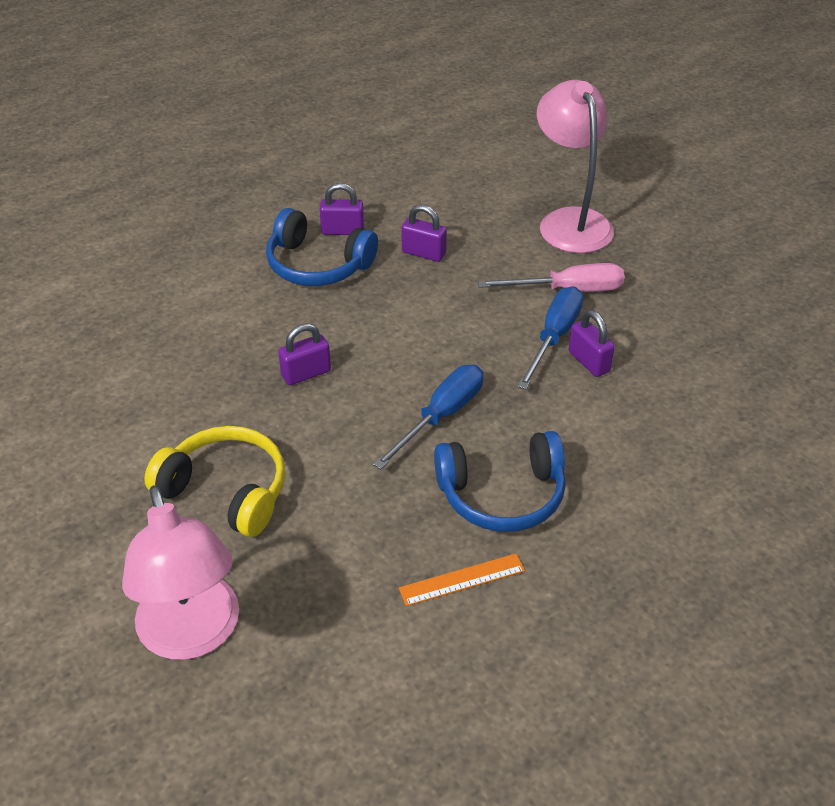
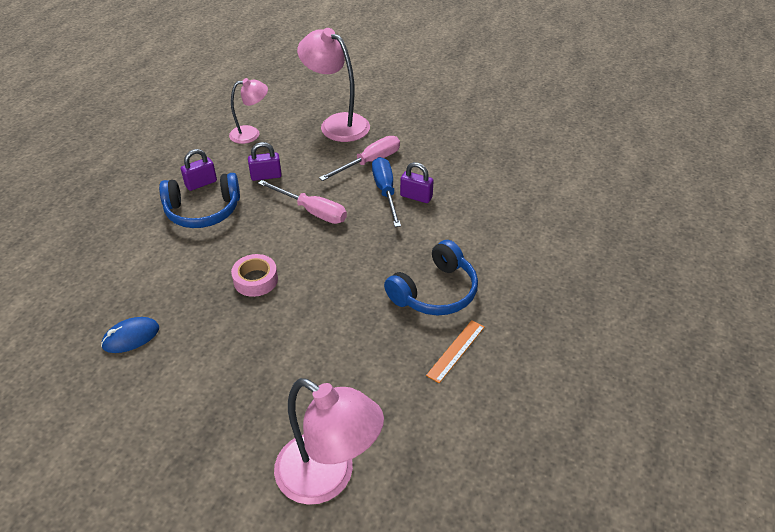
camera: 35 degrees left, 0 degrees up
(131, 373) = (131, 337): none -> blue mouse
(226, 491) = (268, 377): yellow headphones -> none
(306, 373) = (255, 280): purple padlock -> pink tape
(440, 321) = (312, 211): none -> pink screwdriver
(441, 416) = (362, 265): blue screwdriver -> none
(451, 192) = (251, 134): none -> pink lamp

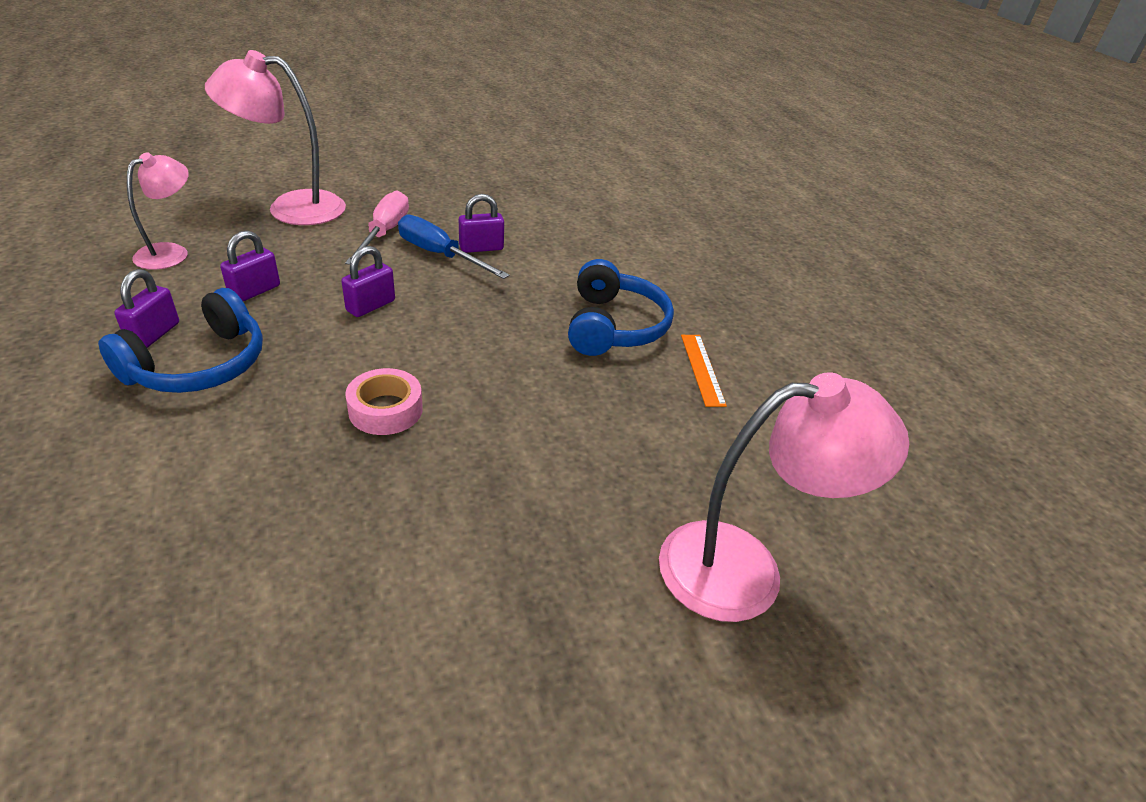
camera: 45 degrees left, 5 degrees down
(131, 337) = (267, 578): blue mouse -> none
(312, 211) = (371, 306): pink screwdriver -> purple padlock

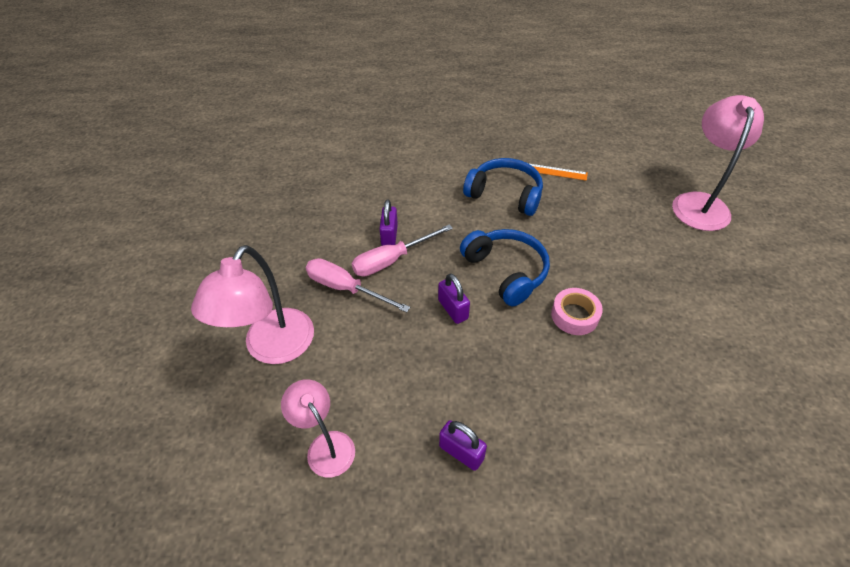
camera: 65 degrees left, 10 degrees up
(199, 365) = (509, 419): blue headphones -> blue headphones (506, 271)
(255, 291) = (413, 381): purple padlock -> none
(440, 255) = (392, 260): blue screwdriver -> pink screwdriver

